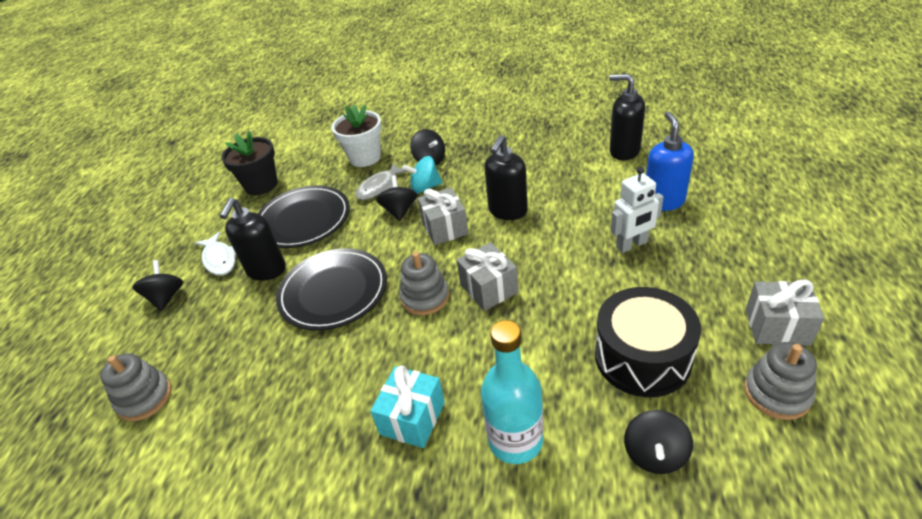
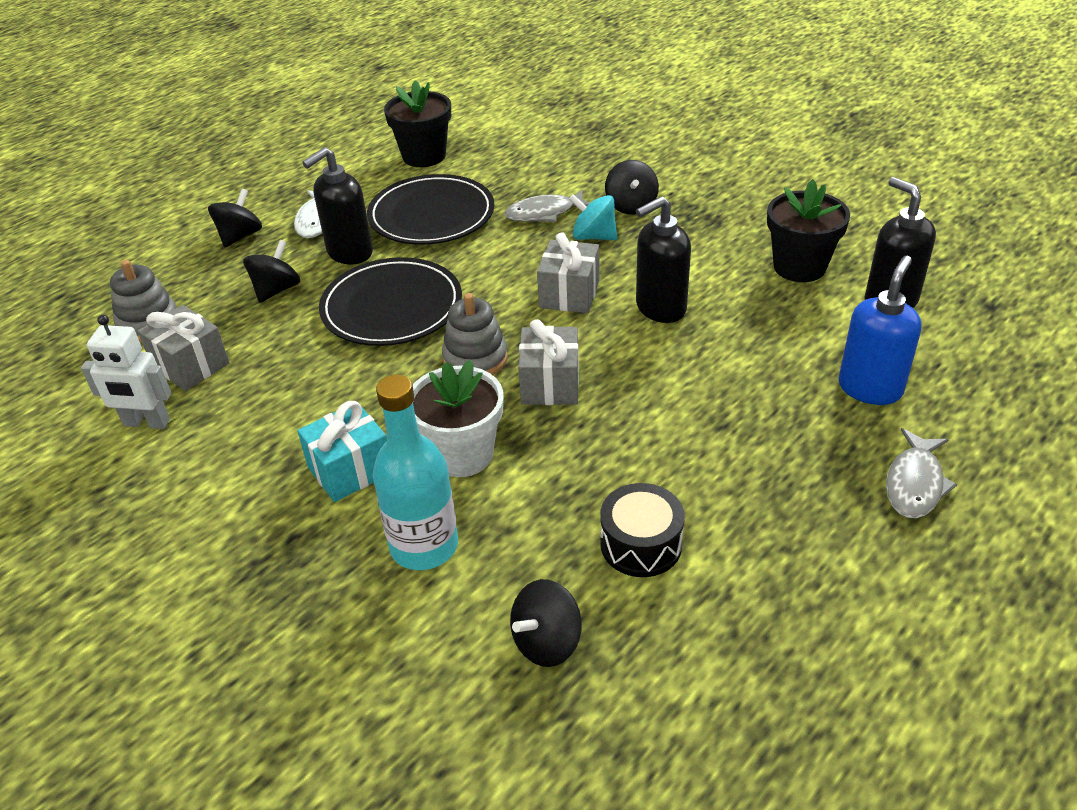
camera: 30 degrees right, 0 degrees up
(365, 157) = (561, 171): white flower pot -> white flower pot (462, 454)
(399, 211) = (539, 251): black spinning top -> black spinning top (276, 290)
(559, 153) = (799, 267): none -> black flower pot
(632, 245) = (768, 419): white robot -> white robot (146, 423)
(642, 357) = (641, 544): black drum -> black drum, size x0.63
(738, 241) = (915, 483): none -> grey fish
(777, 326) = (843, 603): grey gift -> grey gift (190, 365)
(777, 393) = (753, 668): grey stacking toy -> none

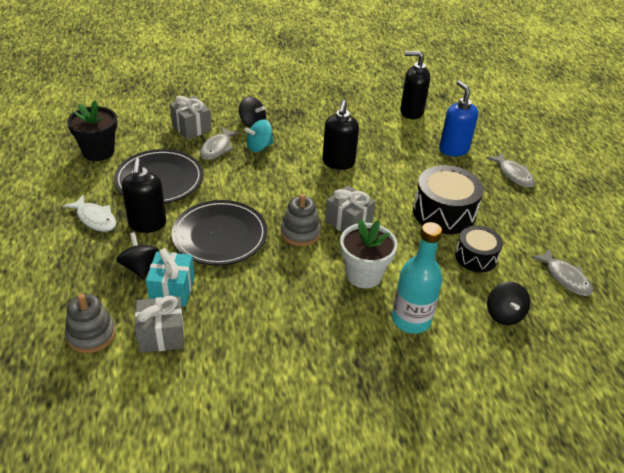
camera: 55 degrees left, 0 degrees up
(146, 423) = (191, 378): white robot -> none
(240, 236) = (60, 255): black spinning top -> none
(350, 470) = (330, 317): turquoise gift -> turquoise gift (172, 290)
(569, 294) = (292, 179): grey gift -> grey gift (191, 128)
(698, 458) = (444, 212): none -> black drum
(730, 679) = (565, 278): none -> grey fish
(799, 267) = (361, 115): black flower pot -> none

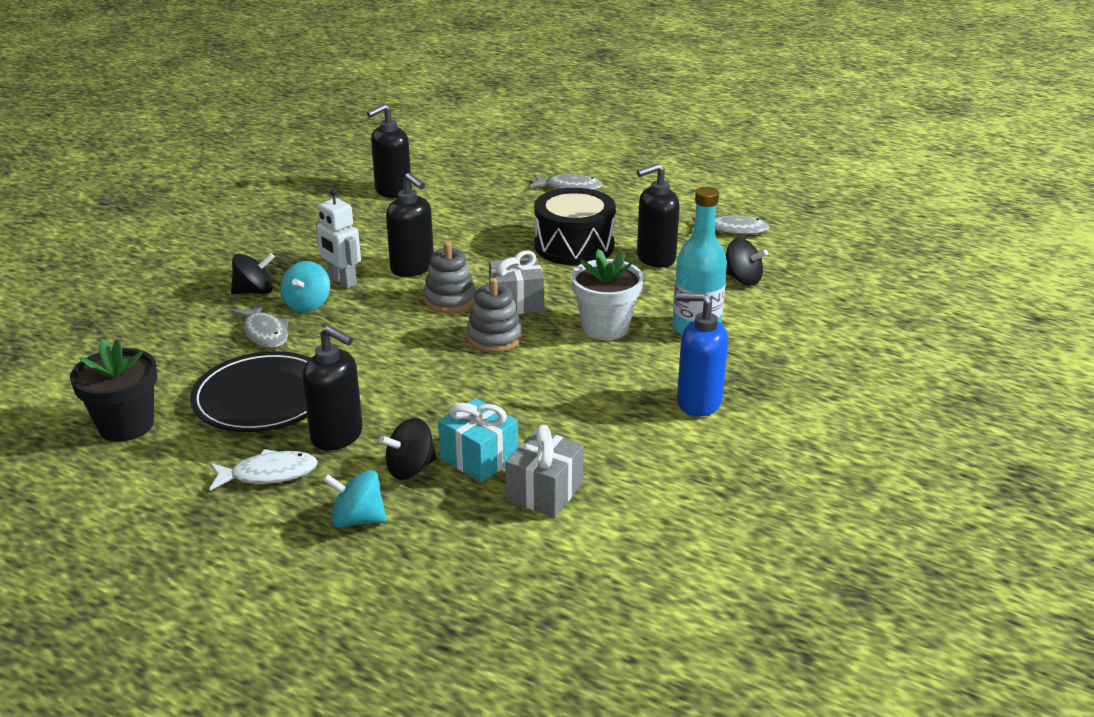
camera: 50 degrees left, 10 degrees down
(79, 272) = (357, 519): none -> turquoise spinning top
(91, 334) = (483, 545): grey stacking toy -> grey stacking toy (450, 300)
(140, 267) = (410, 469): black spinning top -> black spinning top turned 45 degrees counterclockwise
(191, 128) = (192, 336): grey gift -> none
(220, 236) = (429, 391): black plate -> none
(295, 145) = (342, 281): none -> white robot
(453, 149) = (488, 198): blue soap dispenser -> blue soap dispenser (698, 402)
(476, 257) = (655, 258): black drum -> black soap dispenser

